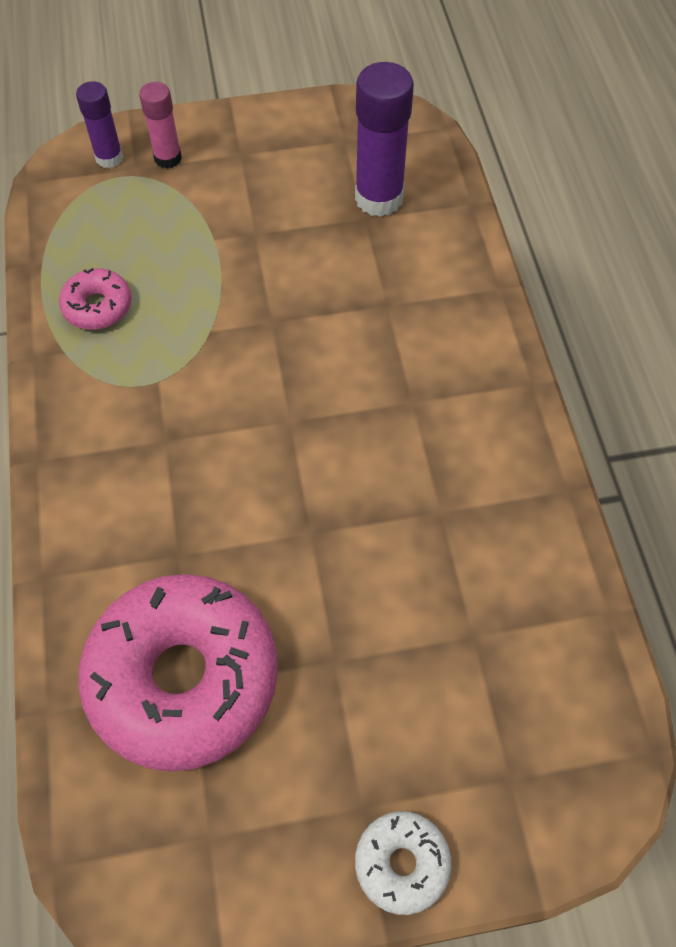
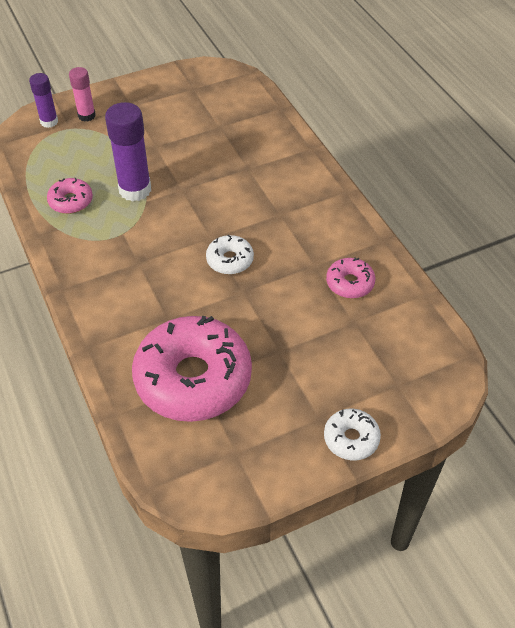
camera: 15 degrees left, 10 degrees down
(307, 470) = (230, 260): none -> white donut
(379, 198) = (224, 115): purple glue stick -> purple glue stick (135, 190)
(488, 560) = (350, 283): none -> pink donut

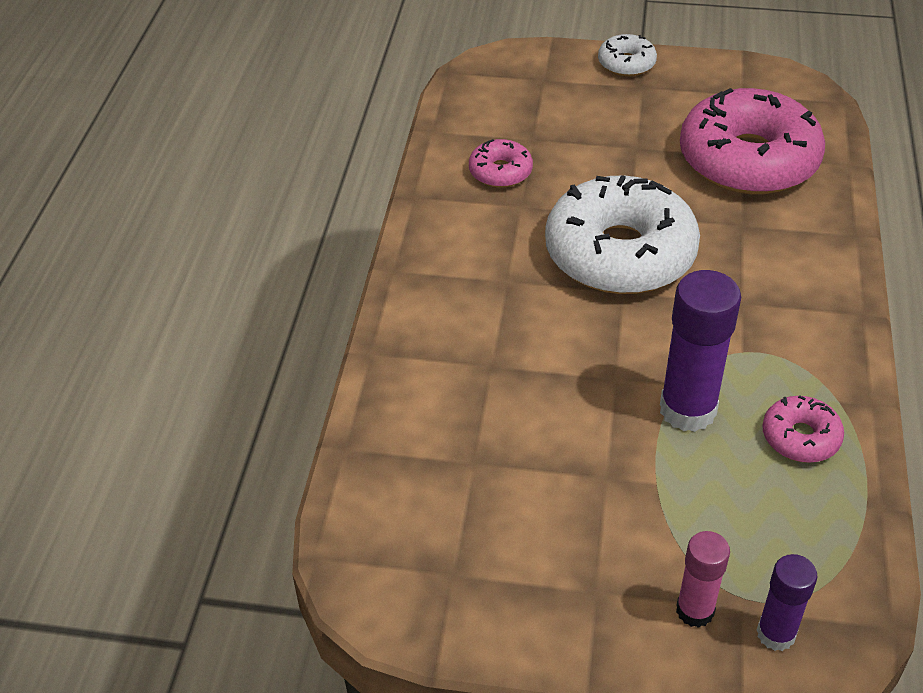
camera: 145 degrees left, 5 degrees down
(230, 260) = (620, 254): white donut -> white donut, size x2.21

